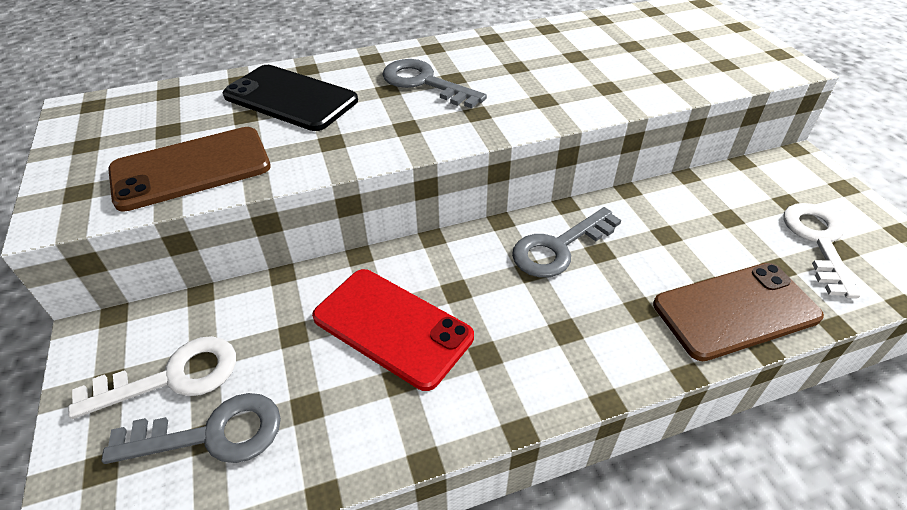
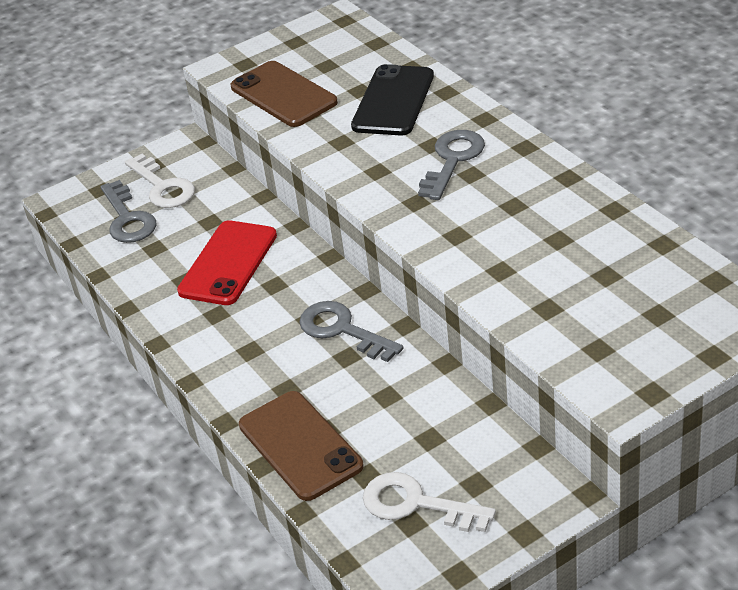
camera: 80 degrees right, 5 degrees down
(818, 241) = (416, 504): white key -> white key turned 150 degrees counterclockwise

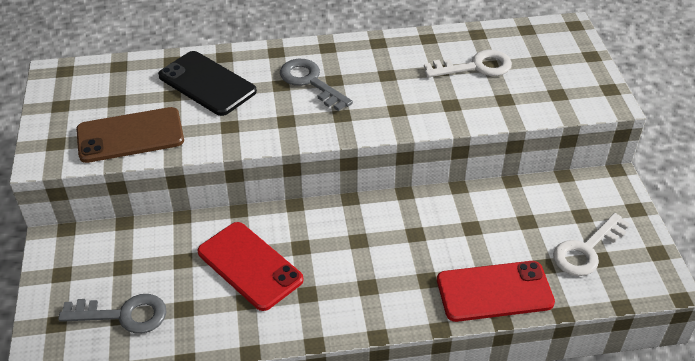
camera: 70 degrees left, 5 degrees up
(163, 187) = (102, 276): white key -> white key (475, 67)
(300, 445) = (494, 291): brown phone -> red phone
(342, 330) = (385, 226): grey key -> none

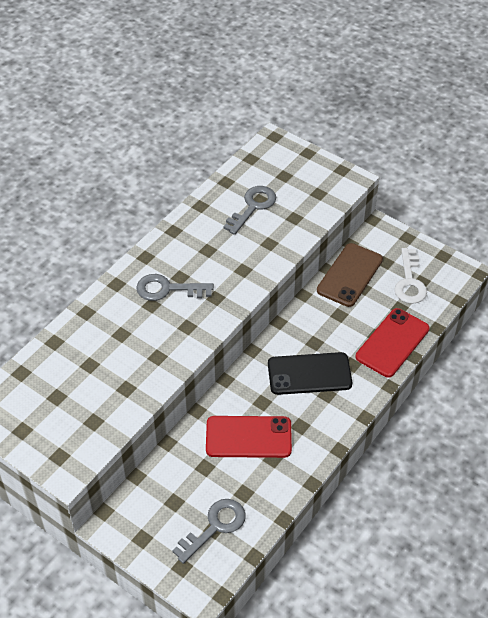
camera: 45 degrees left, 5 degrees up
(130, 136) = (103, 412): brown phone -> brown phone (350, 275)
(207, 84) = (102, 339): black phone -> black phone (309, 374)
(475, 67) = (253, 207): white key -> grey key

